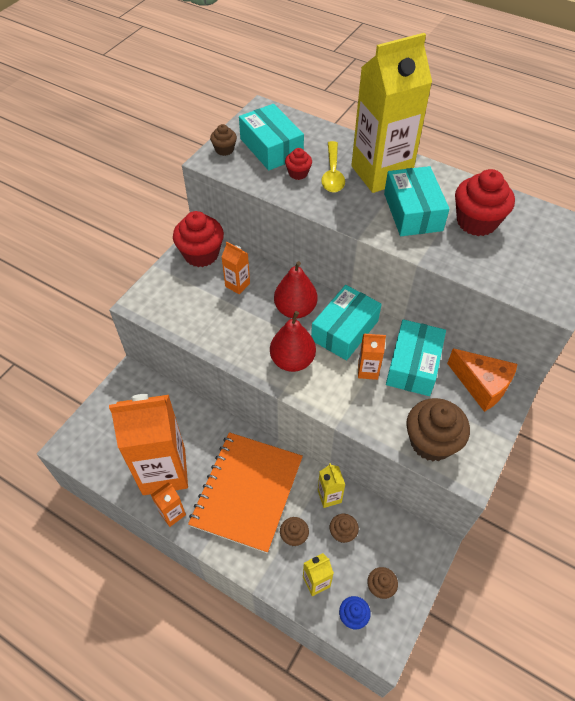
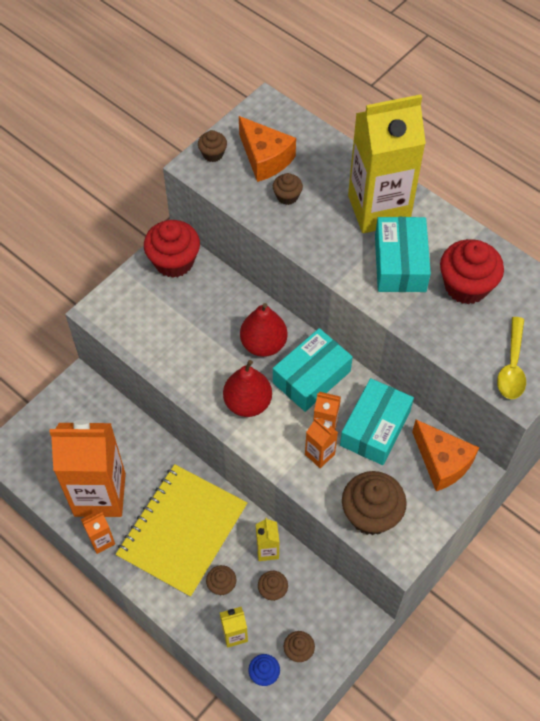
camera: 10 degrees right, 5 degrees up
(237, 285) = (207, 305): orange carton -> orange carton (319, 454)
(247, 492) = (182, 531): orange notebook -> yellow notebook
(271, 148) = (265, 158): turquoise box -> orange cheese
(298, 173) = (287, 196): red cupcake -> brown cupcake
(332, 174) = (325, 202): yellow spoon -> yellow spoon (512, 366)

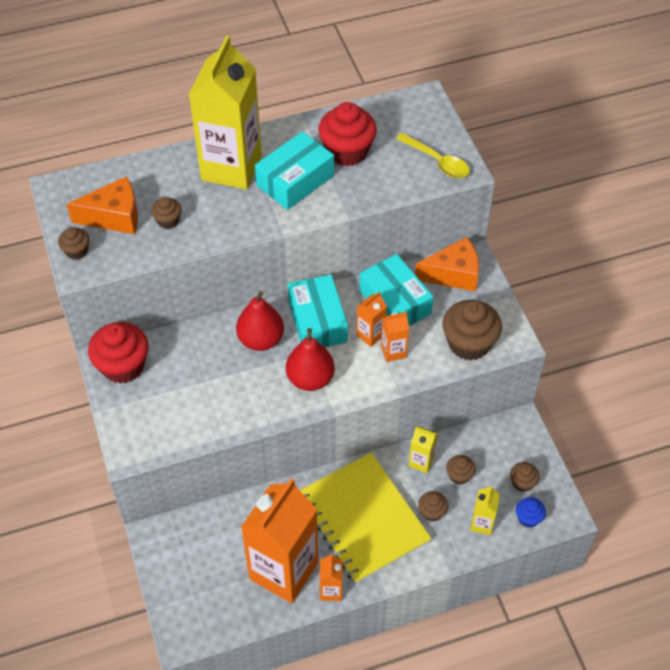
camera: 60 degrees left, 5 degrees down
(400, 263) = (295, 180): turquoise box -> turquoise box turned 75 degrees counterclockwise

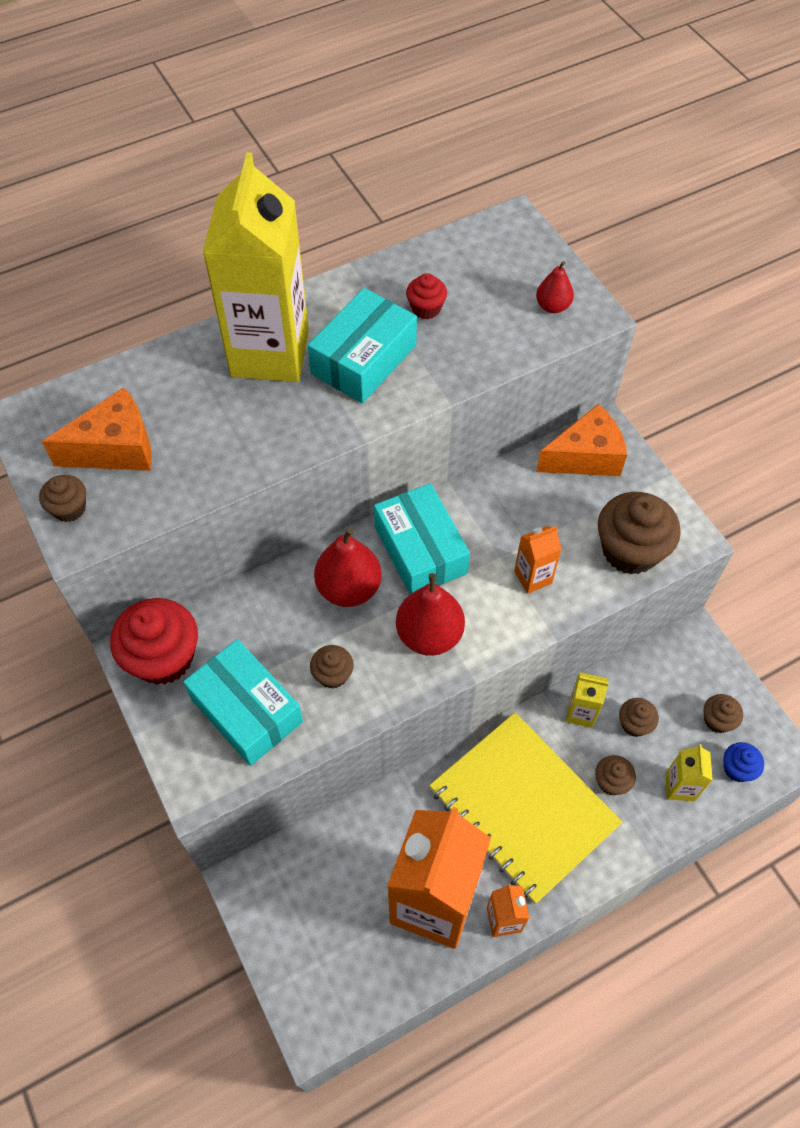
camera: 10 degrees left, 5 degrees up
(168, 221) = (195, 443): brown cupcake -> brown cupcake (333, 675)
(347, 151) = (426, 308): red cupcake -> red cupcake, size x0.51
(370, 335) = (496, 558): orange carton -> none
(395, 302) = (518, 507): turquoise box -> turquoise box (246, 710)
(437, 161) = (552, 306): yellow spoon -> red pear

